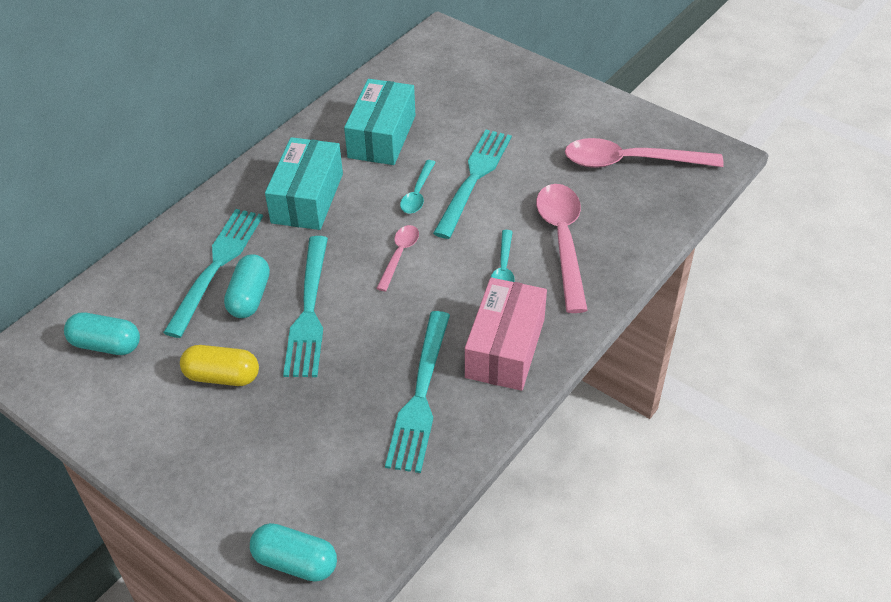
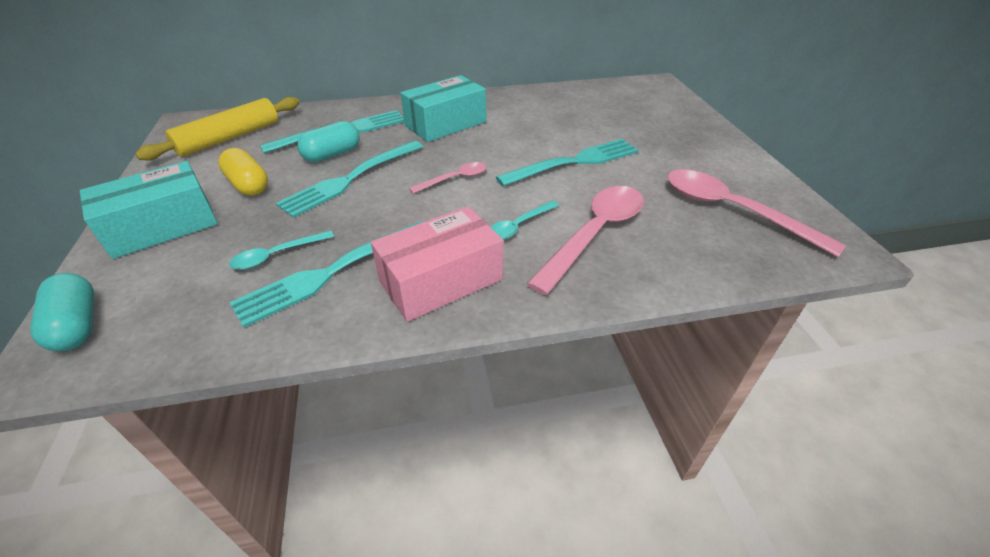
camera: 40 degrees right, 5 degrees down
(106, 345) = (229, 138): turquoise capsule -> yellow rolling pin
(382, 136) = (540, 115): turquoise box -> turquoise box (162, 226)
(417, 193) = (520, 152): turquoise spoon -> turquoise spoon (277, 255)

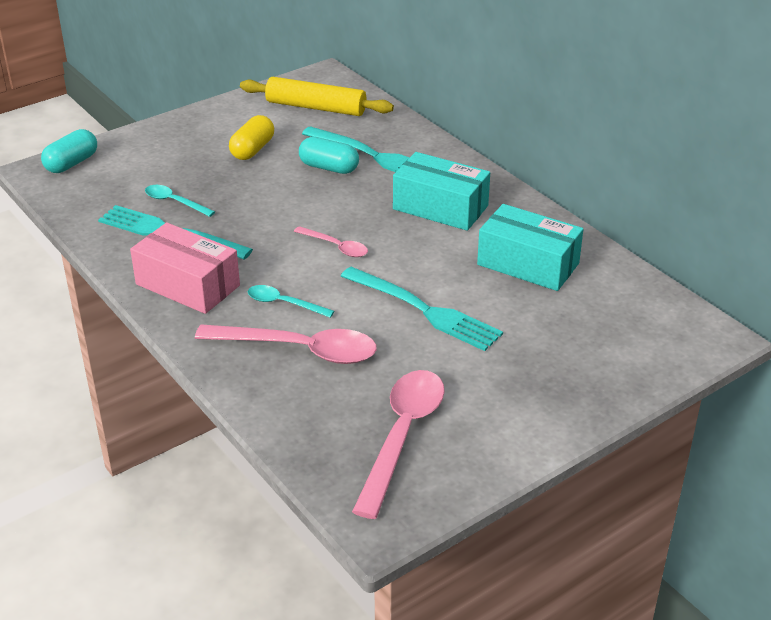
camera: 65 degrees right, 5 degrees down
(162, 226) = (178, 141): turquoise box -> turquoise box (528, 264)
(351, 179) = (296, 193): turquoise fork -> none

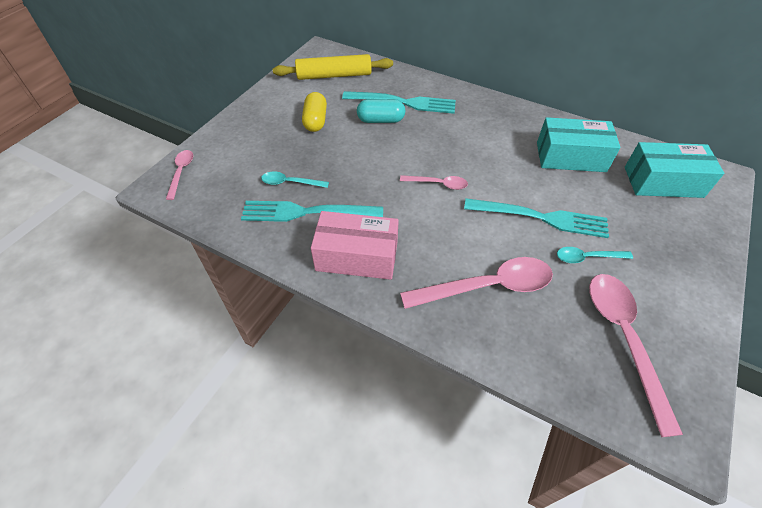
camera: 25 degrees left, 15 degrees up
(71, 163) = (181, 172): turquoise capsule -> pink spoon
(284, 303) = (442, 247): turquoise spoon -> turquoise spoon (587, 257)
(440, 207) = (479, 130): turquoise box -> turquoise box (663, 182)

